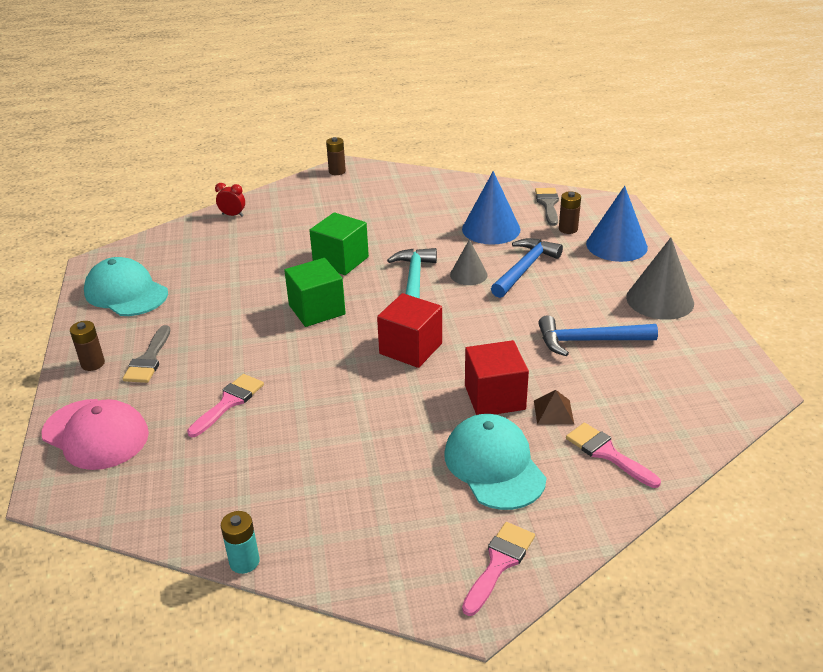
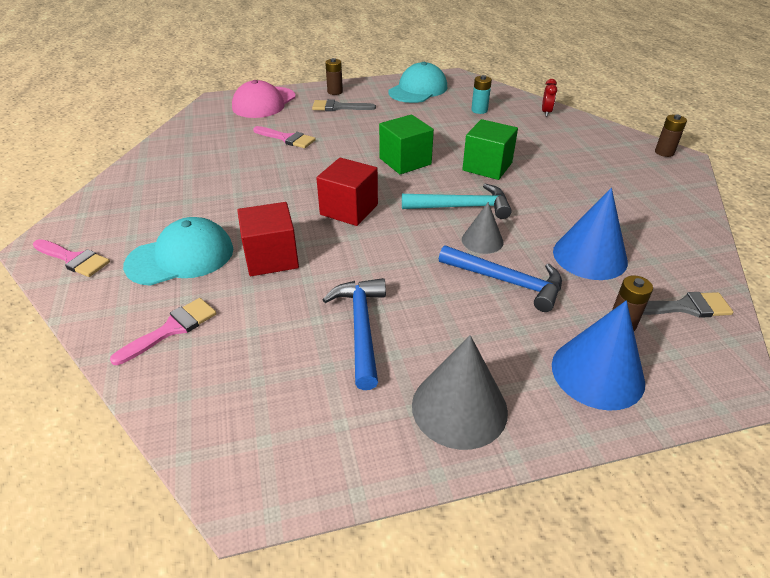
camera: 85 degrees right, 5 degrees up
(244, 562) = (132, 159): turquoise battery -> turquoise battery (479, 110)
(553, 412) = (242, 295): brown pyramid -> none

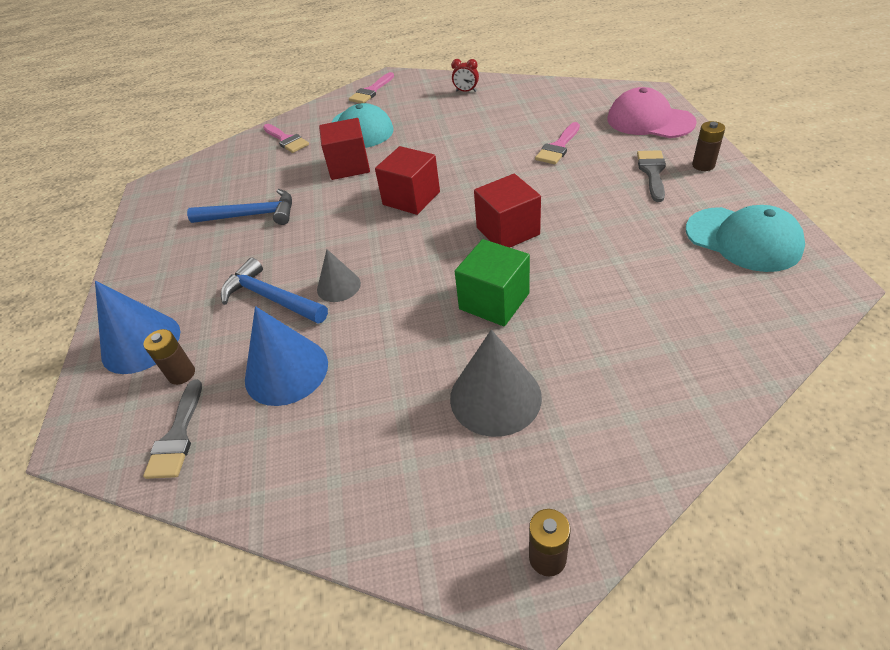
camera: 100 degrees right, 5 degrees up
(405, 161) = (508, 231): green cube -> red cube
(459, 407) = (156, 262): grey cone -> grey cone (495, 397)
(461, 207) = (403, 274): turquoise hammer -> none
(479, 110) = (680, 305): turquoise battery -> none
(506, 281) = (271, 298): blue hammer -> blue hammer turned 90 degrees clockwise
(546, 112) = (697, 395): red clock -> red clock (466, 91)

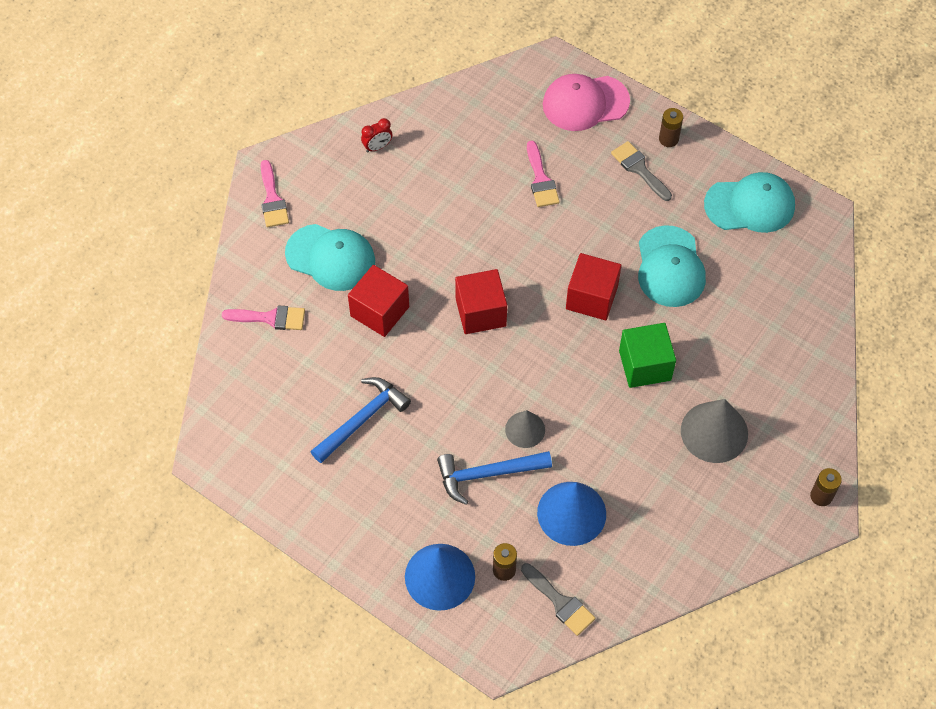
camera: 50 degrees left, 15 degrees up
(605, 245) = (670, 267): none -> turquoise cap

